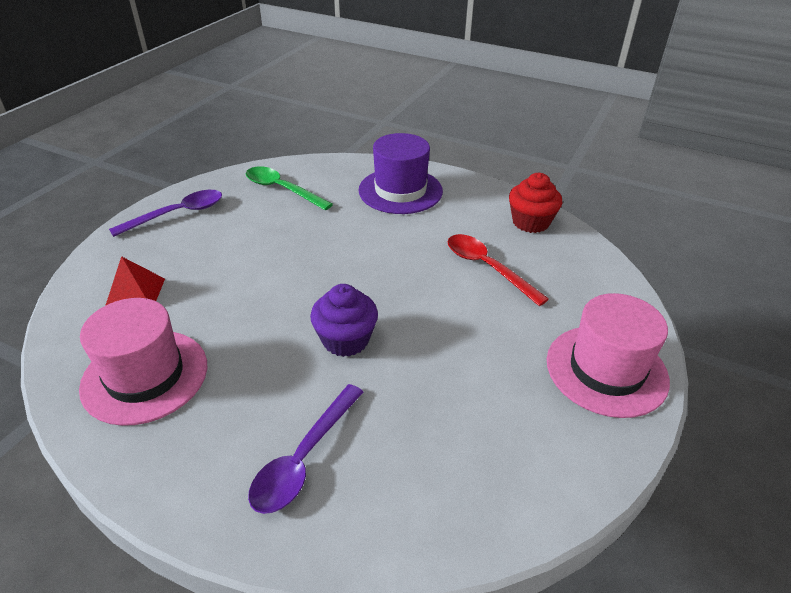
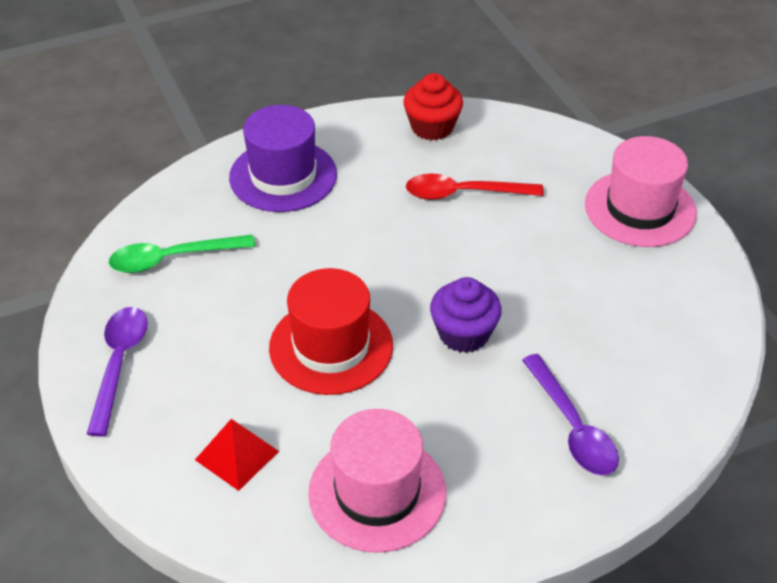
camera: 50 degrees left, 5 degrees up
(269, 284) = (331, 346): none -> red hat

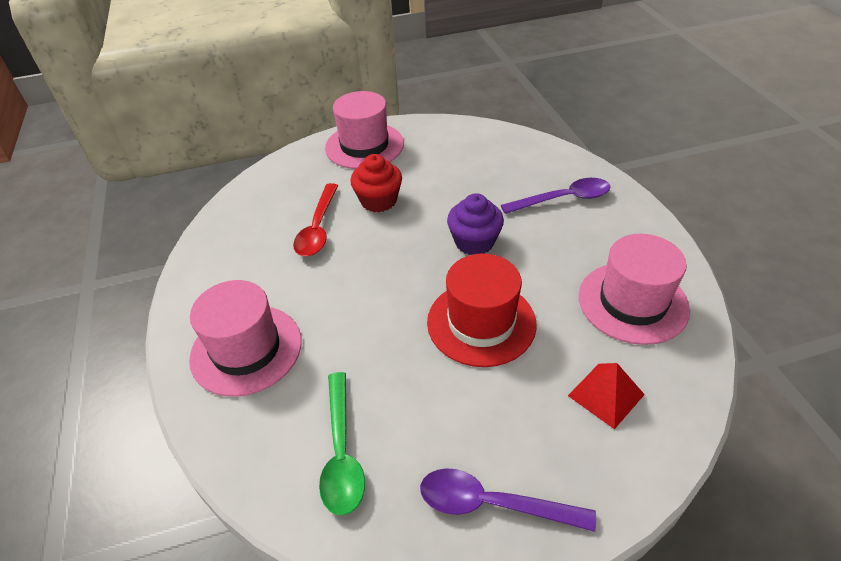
camera: 80 degrees left, 0 degrees up
(283, 176) = (246, 349): purple hat -> pink hat
(432, 127) = (225, 239): red cupcake -> red cupcake (378, 201)

